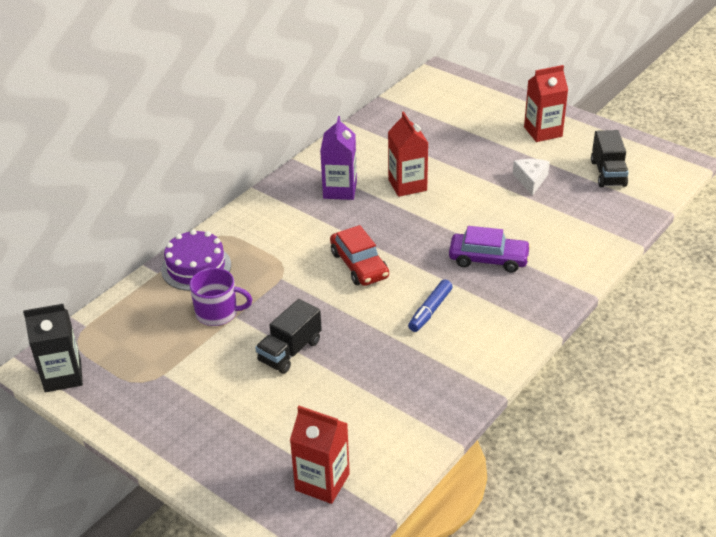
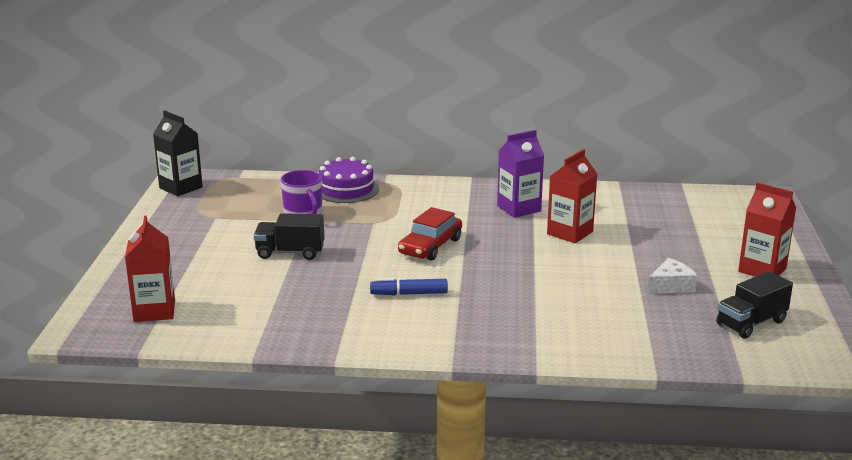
camera: 55 degrees right, 15 degrees down
(488, 259) = (517, 299): purple car -> none

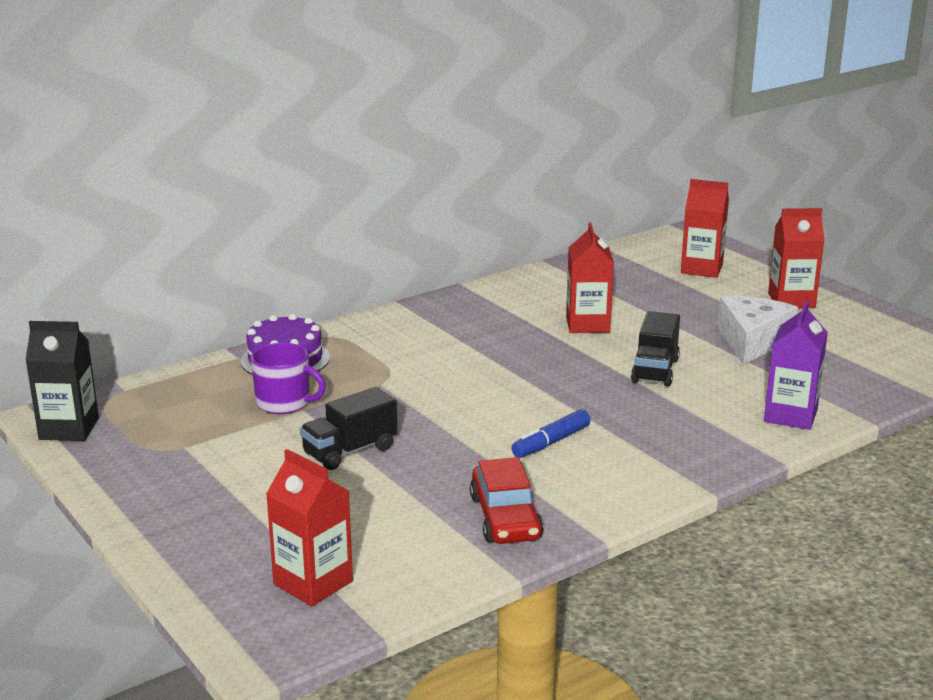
camera: 40 degrees left, 0 degrees up
(430, 246) = (484, 386): red car -> red car (505, 518)
(519, 208) = (500, 317): purple carton -> purple carton (790, 415)
(671, 286) = (752, 341): white cheese -> white cheese, size x1.61
(731, 224) = (701, 269): none -> red carton
(751, 323) = (861, 349): black truck -> black truck (655, 370)

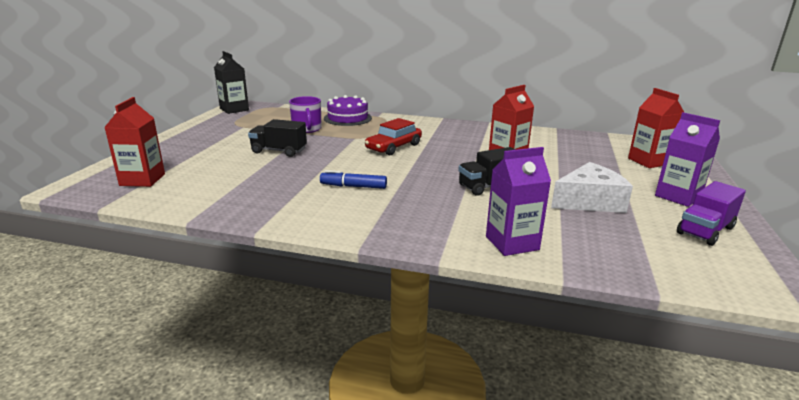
camera: 50 degrees right, 0 degrees up
(505, 518) = (252, 200): red car -> red car (393, 147)
(791, 300) = (678, 196): red carton -> purple carton
(862, 326) = (705, 230): none -> purple truck

